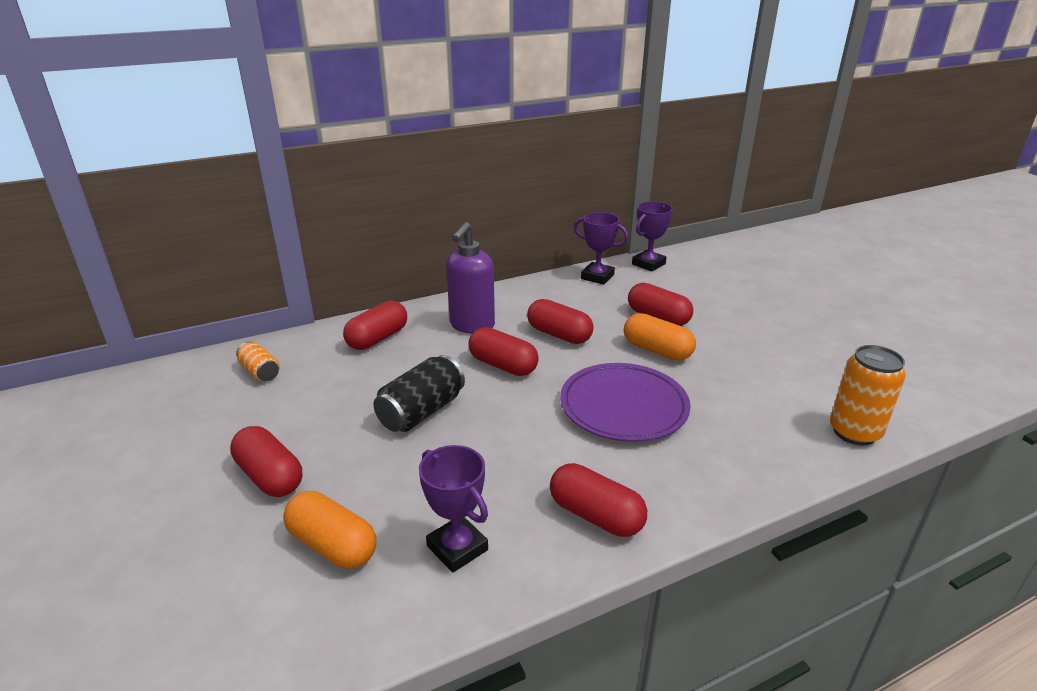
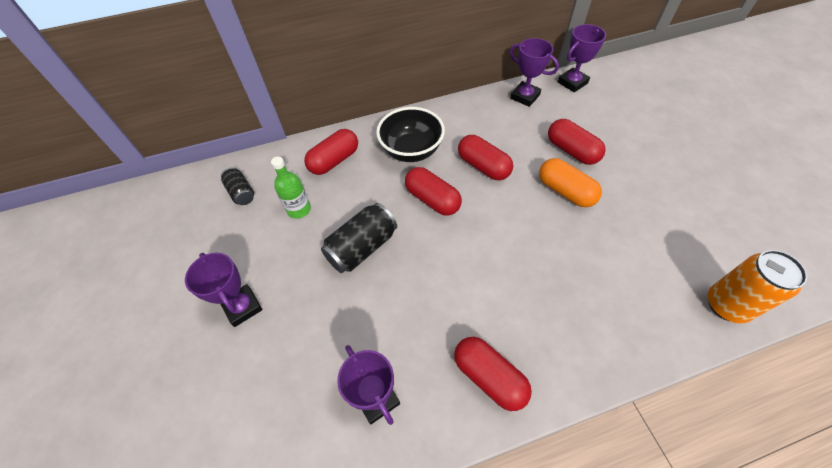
camera: 10 degrees right, 25 degrees up
(260, 372) = (241, 193): orange can -> black can
(270, 476) = (242, 307): red capsule -> purple trophy
(332, 545) = (284, 384): orange capsule -> none
(337, 383) = (299, 209): none -> green bottle
(472, 326) = (411, 151): purple soap dispenser -> black bowl
(623, 406) = (527, 256): purple plate -> none

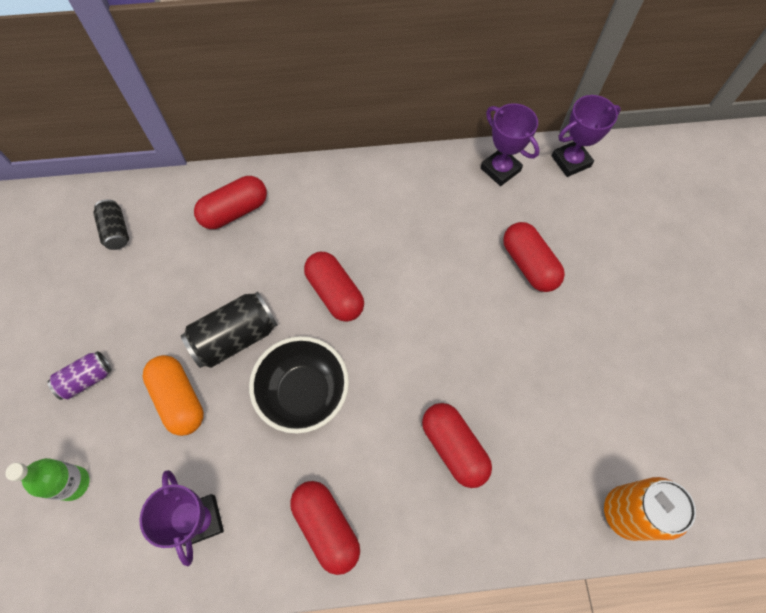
camera: 10 degrees right, 10 degrees up
(242, 307) = (86, 379): purple trophy -> purple can
(299, 209) = (177, 270): green bottle -> green bottle (73, 483)
(411, 151) = (331, 218): black bowl -> black bowl (304, 393)
(483, 166) = (411, 261): red capsule -> red capsule (454, 447)
(565, 191) = (498, 319): orange capsule -> orange capsule (179, 399)

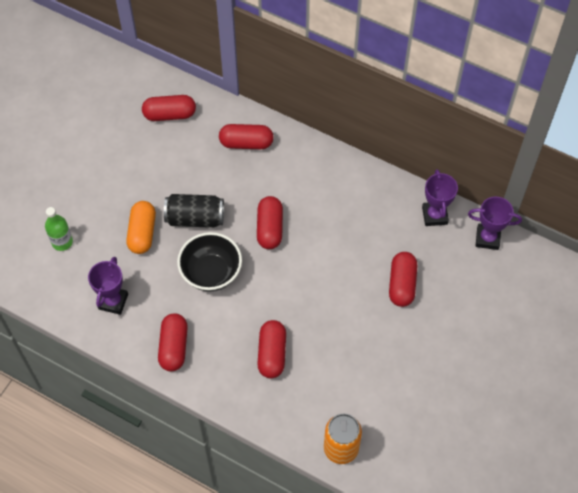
camera: 35 degrees right, 5 degrees down
(86, 379) = (101, 191): purple can -> none
(116, 231) = (170, 114): black can -> red capsule

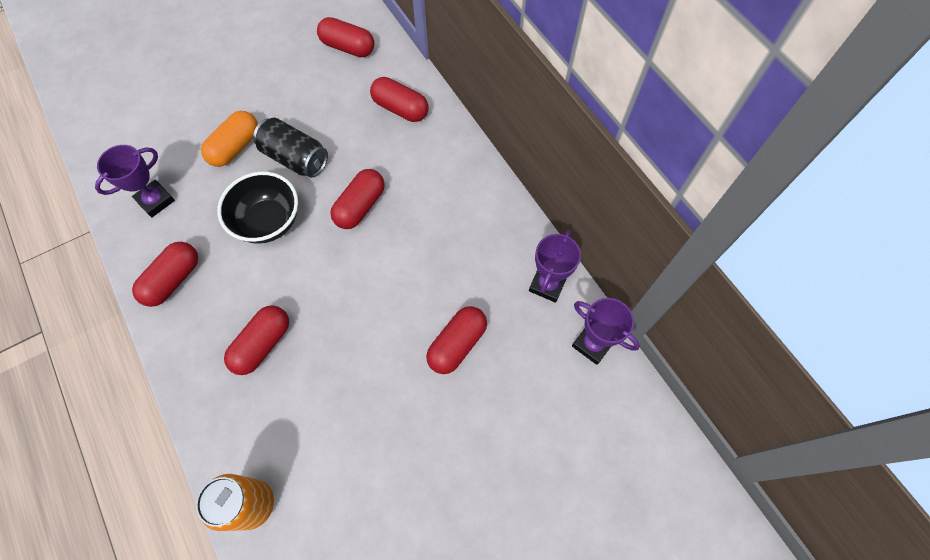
camera: 30 degrees right, 5 degrees up
(62, 242) = (158, 118): green bottle -> none

